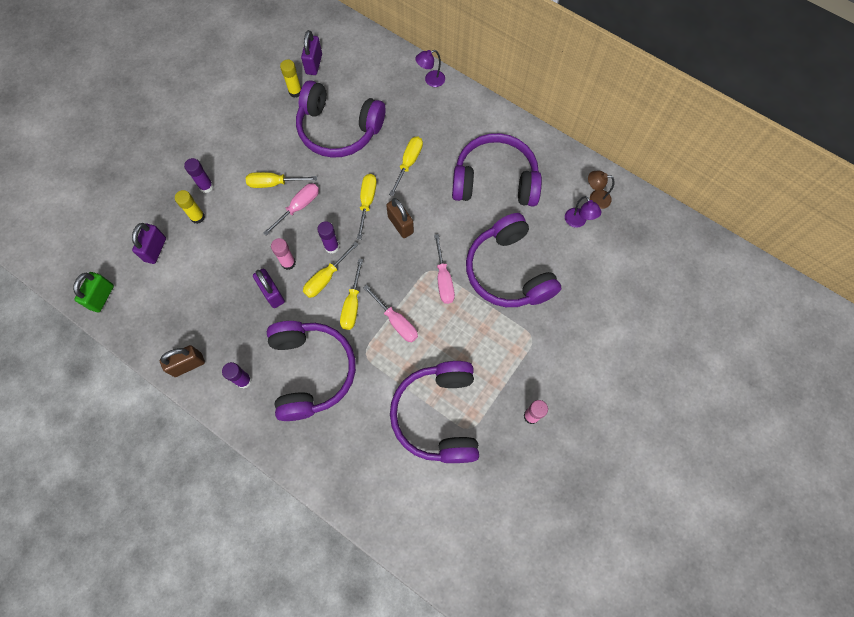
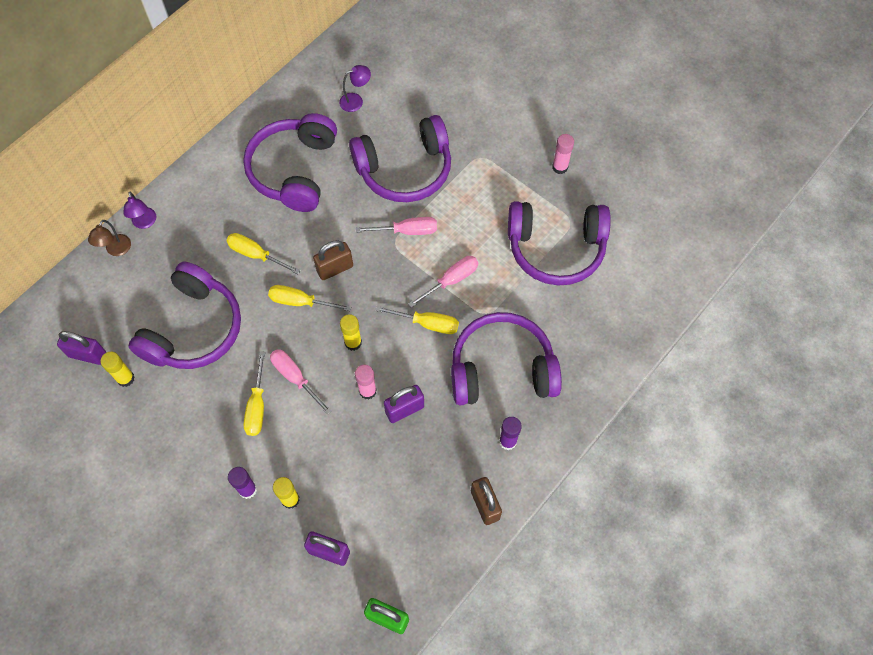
camera: 85 degrees left, 5 degrees down
(326, 278) = (392, 350): yellow screwdriver -> none
(331, 247) = (353, 342): purple glue stick -> yellow glue stick
(595, 198) = (331, 82): brown lamp -> brown lamp (116, 250)

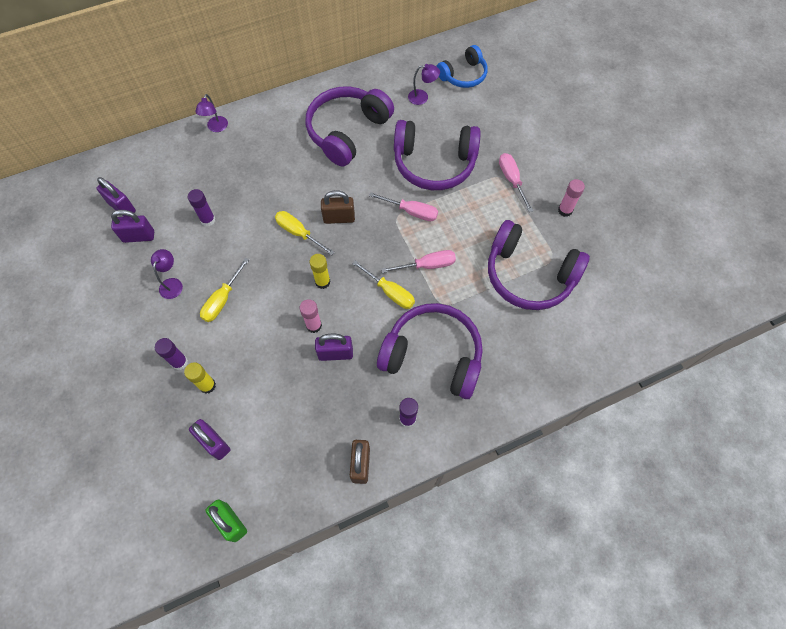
camera: 25 degrees right, 0 degrees up
(116, 250) = (185, 139): brown lamp -> none
(125, 378) = (139, 236): yellow glue stick -> purple padlock
(193, 328) = (208, 220): purple headphones -> purple glue stick
(193, 412) = (172, 283): none -> purple lamp
(256, 254) = (284, 183): yellow screwdriver -> none
(295, 378) = (263, 290): pink screwdriver -> pink screwdriver (511, 180)
(387, 59) = (463, 75): none -> blue headphones

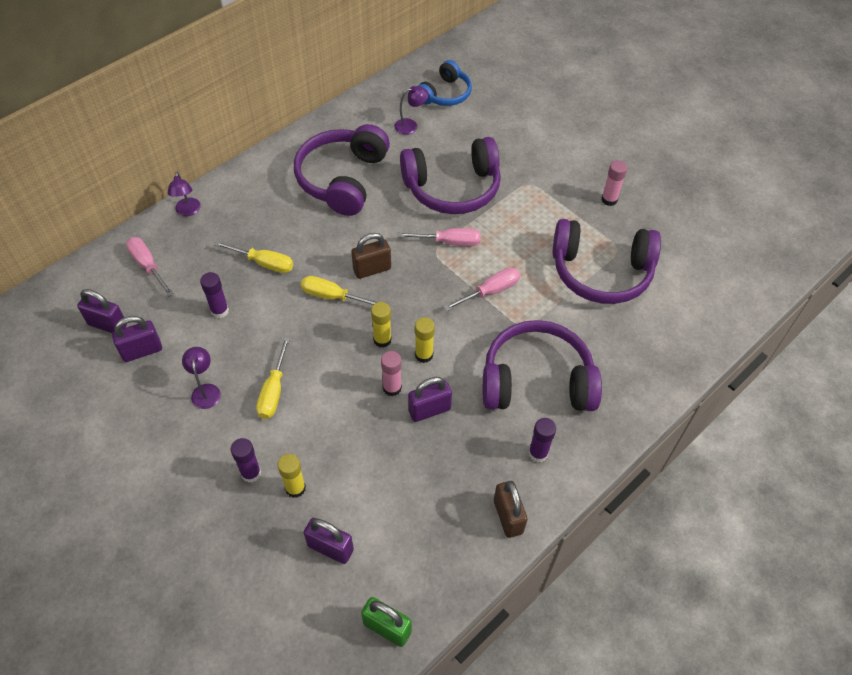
camera: 20 degrees left, 10 degrees down
(350, 305) = (424, 355): none -> yellow glue stick
(390, 292) = (462, 329): yellow screwdriver -> yellow screwdriver (264, 263)
(511, 180) = (541, 184): pink screwdriver -> pink screwdriver (148, 266)

